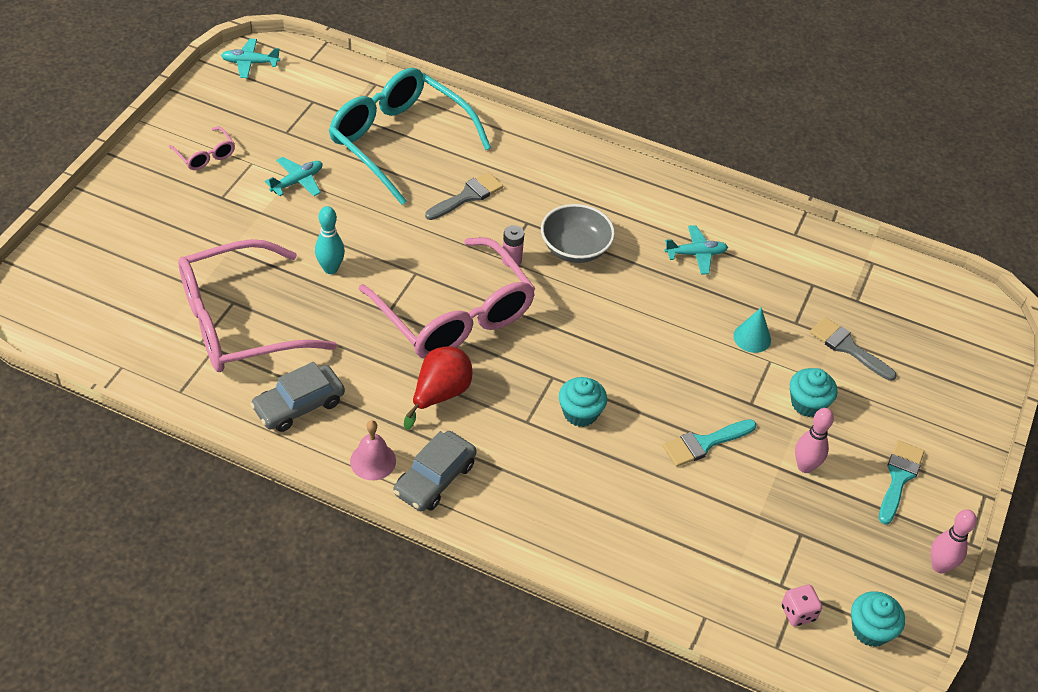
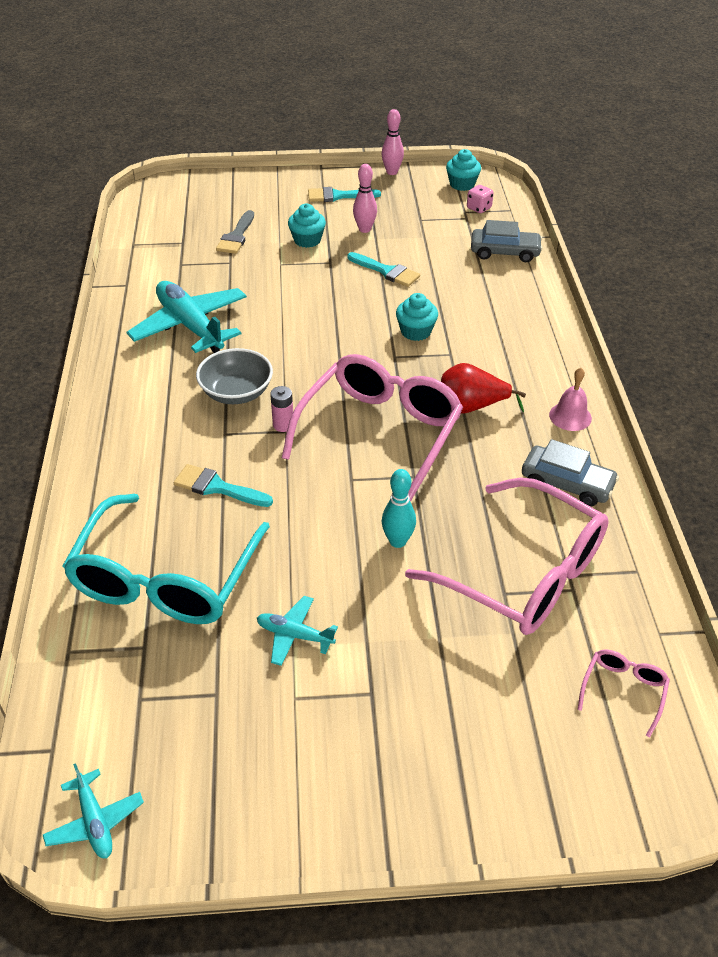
camera: 115 degrees left, 5 degrees down
(205, 155) = (314, 756): pink glasses -> pink glasses (623, 691)
(435, 479) = (549, 378): grey car -> grey car (504, 252)
(467, 196) = (217, 487): grey brush -> turquoise brush
(696, 254) = (190, 326): turquoise plane -> turquoise plane, size x2.02
(752, 338) = (264, 277): turquoise cone -> none

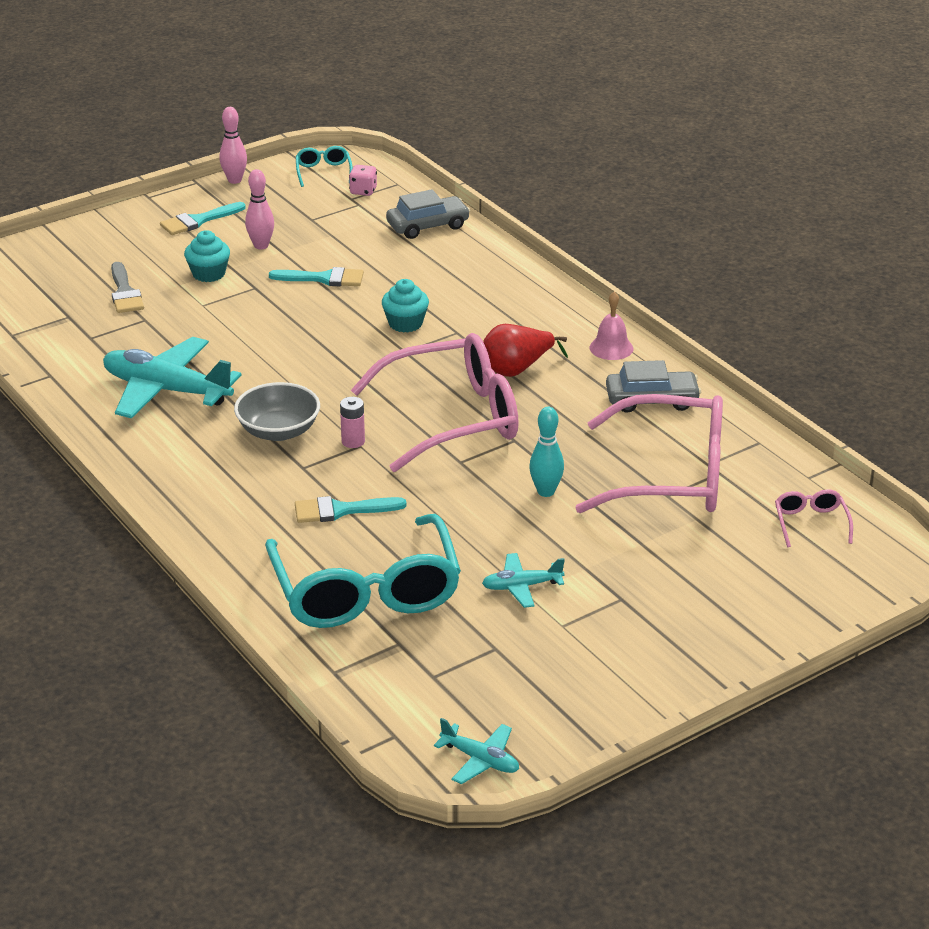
camera: 30 degrees left, 10 degrees down
(379, 434) = (452, 418): pink glasses -> pink glasses turned 75 degrees clockwise
(462, 184) = (323, 172): turquoise cupcake -> turquoise glasses

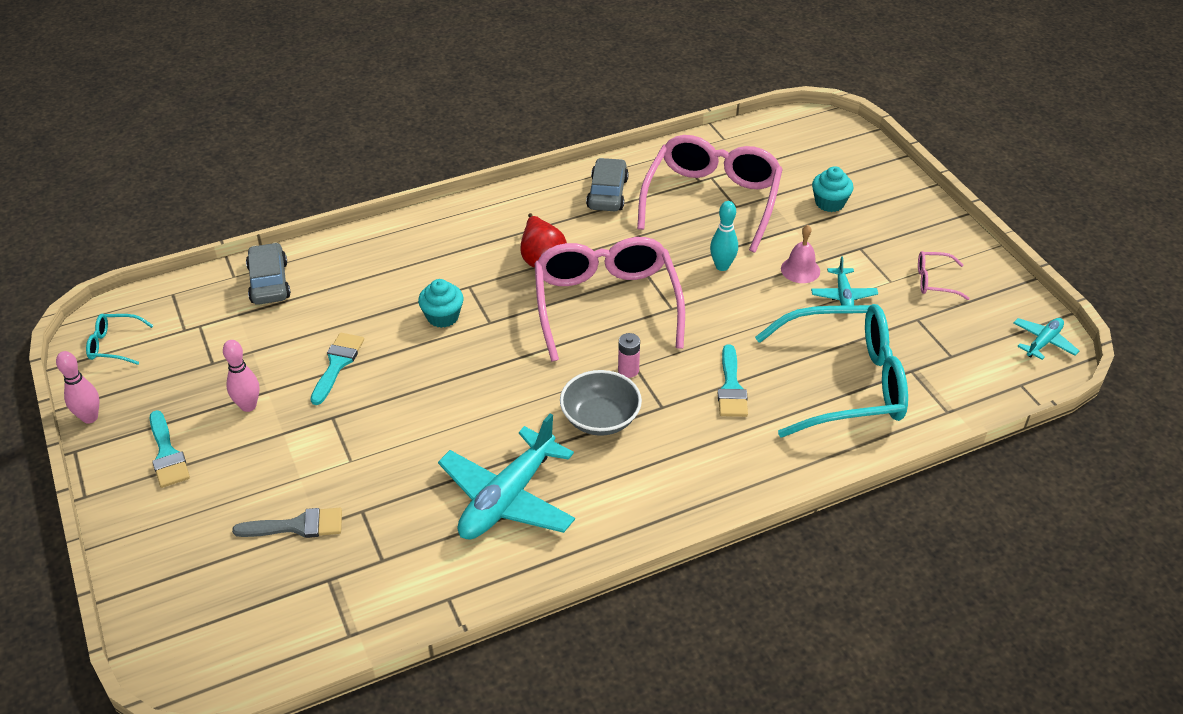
camera: 80 degrees left, 10 degrees up
(209, 274) = (288, 452): turquoise cupcake -> turquoise cupcake (829, 203)
(363, 191) = (174, 319): pink dice -> none
(611, 348) = (525, 202): pink bell -> pink bell (800, 270)
(811, 523) = (779, 148): pink glasses -> pink glasses (935, 281)

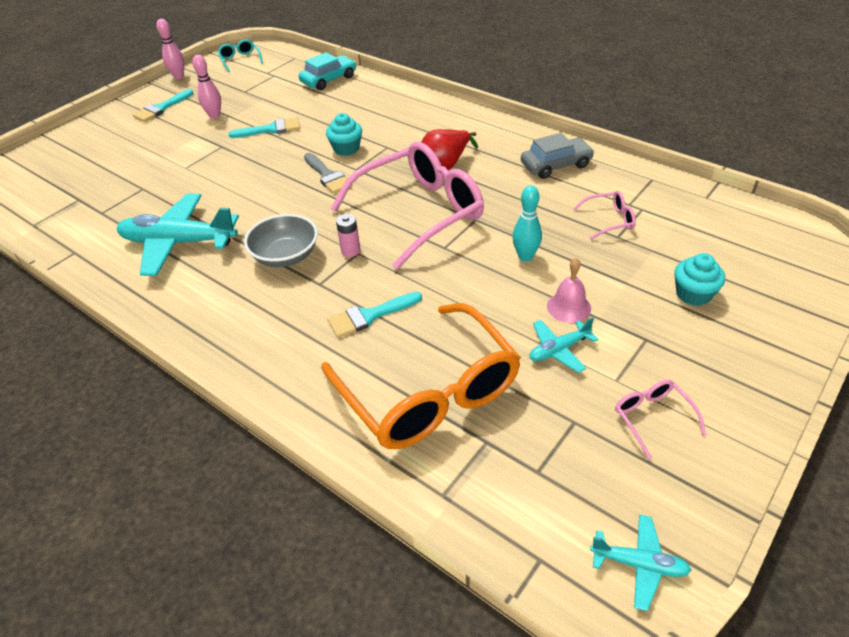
camera: 65 degrees right, 0 degrees up
(269, 282) = (329, 80): grey car -> turquoise car
(297, 526) = (120, 171): grey brush -> grey brush (328, 176)
(711, 201) = (609, 220): pink glasses -> pink glasses, size x0.41
(844, 383) = (428, 391): turquoise glasses -> orange glasses

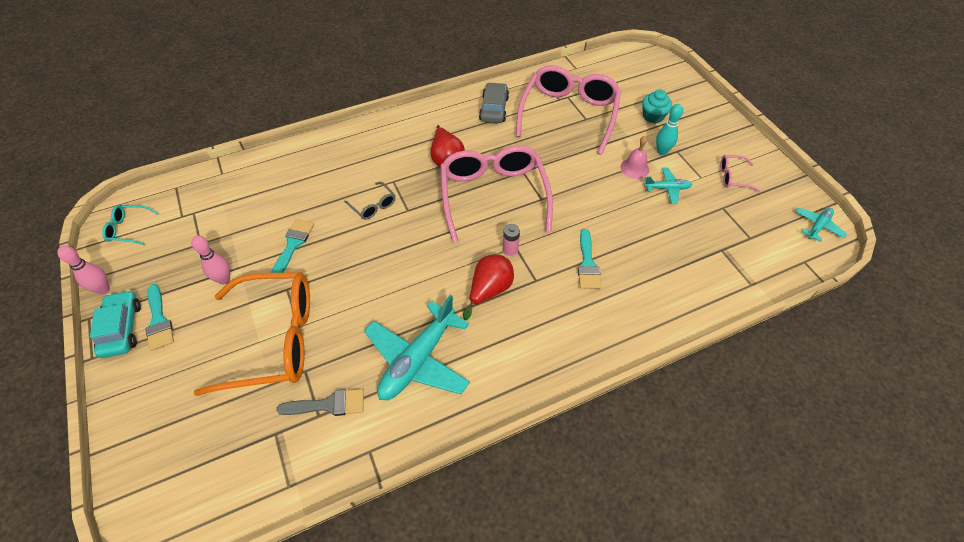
camera: 65 degrees left, 10 degrees up
(286, 256) = (489, 290): grey bowl -> red pear
(328, 176) = (402, 230): grey brush -> grey brush (328, 404)
(329, 80) = (247, 178): turquoise car -> turquoise car (121, 328)
(346, 148) = (373, 205): turquoise cupcake -> grey glasses
(428, 391) = (672, 260): orange glasses -> orange glasses (273, 339)
(525, 256) = (577, 165): turquoise bowling pin -> turquoise bowling pin (662, 151)
(559, 350) = (667, 188): turquoise plane -> turquoise plane turned 90 degrees counterclockwise
(609, 220) = (568, 115): pink glasses -> pink glasses, size x2.41

